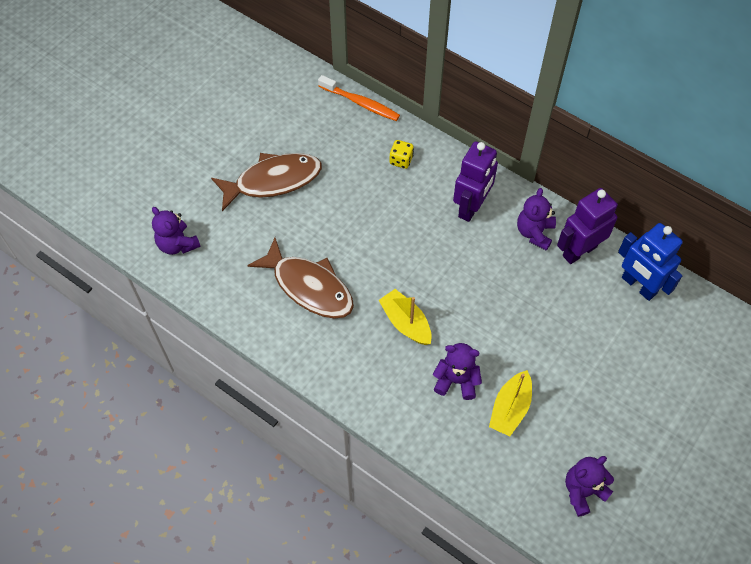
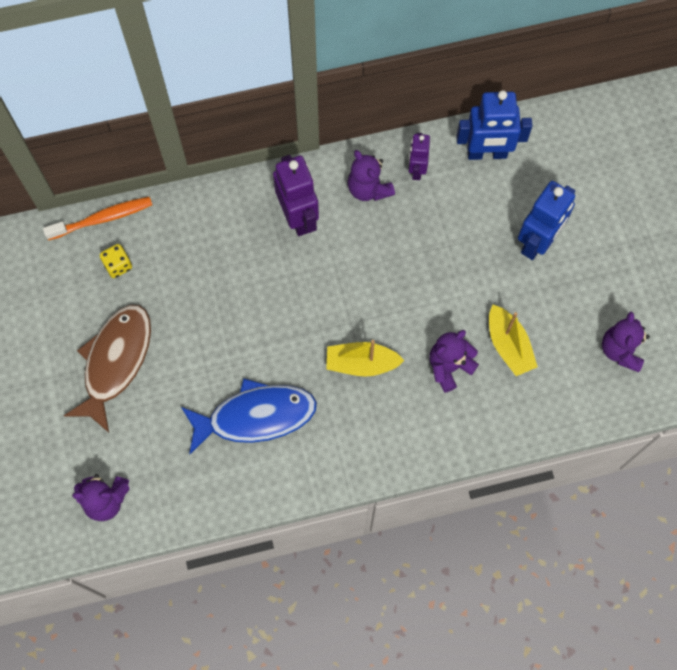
camera: 50 degrees left, 10 degrees up
(309, 286) = (255, 416): brown fish -> blue fish
(401, 160) = (197, 235): yellow dice -> yellow dice (118, 265)
(579, 251) = (416, 169): purple robot -> purple robot, size x0.59
(607, 369) = (537, 242): none -> blue robot

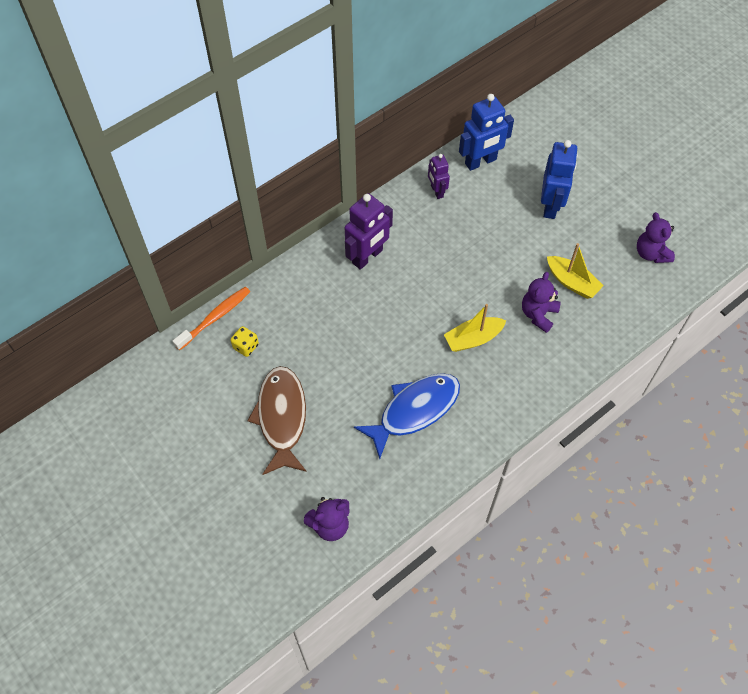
camera: 25 degrees left, 10 degrees down
(298, 217) = (367, 257): purple robot -> purple robot turned 90 degrees clockwise
(368, 189) = (409, 217): purple teddy bear -> none

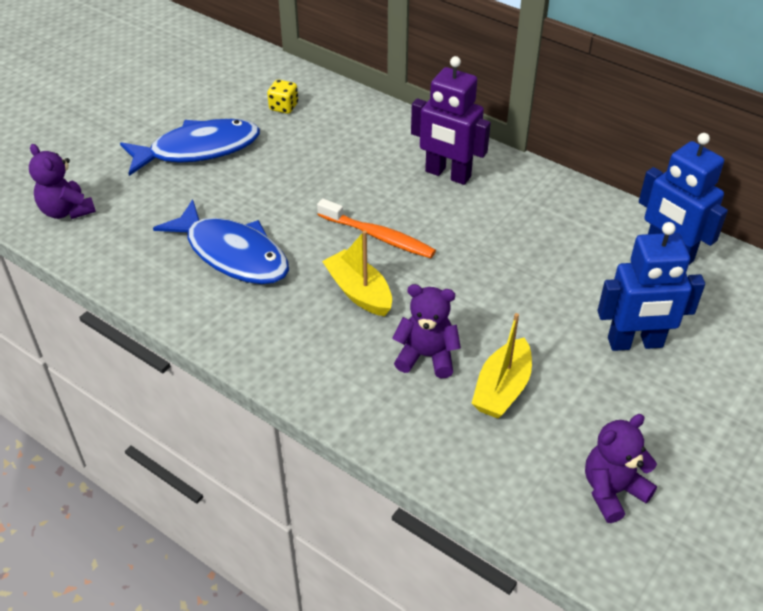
camera: 75 degrees right, 15 degrees down
(215, 317) = (313, 80): orange toothbrush -> orange toothbrush (378, 236)
(281, 417) = (198, 149): brown fish -> blue fish
(436, 191) = (587, 217): purple robot -> none

